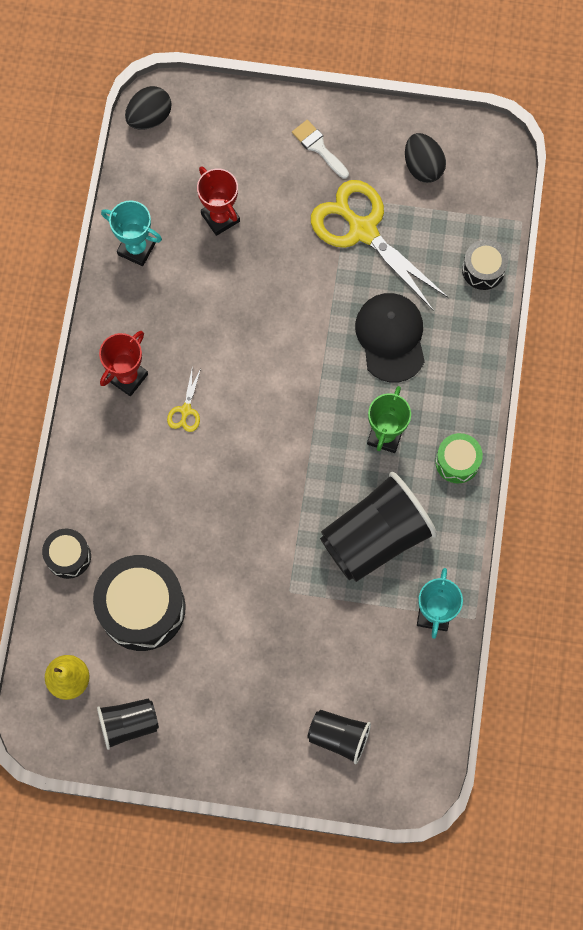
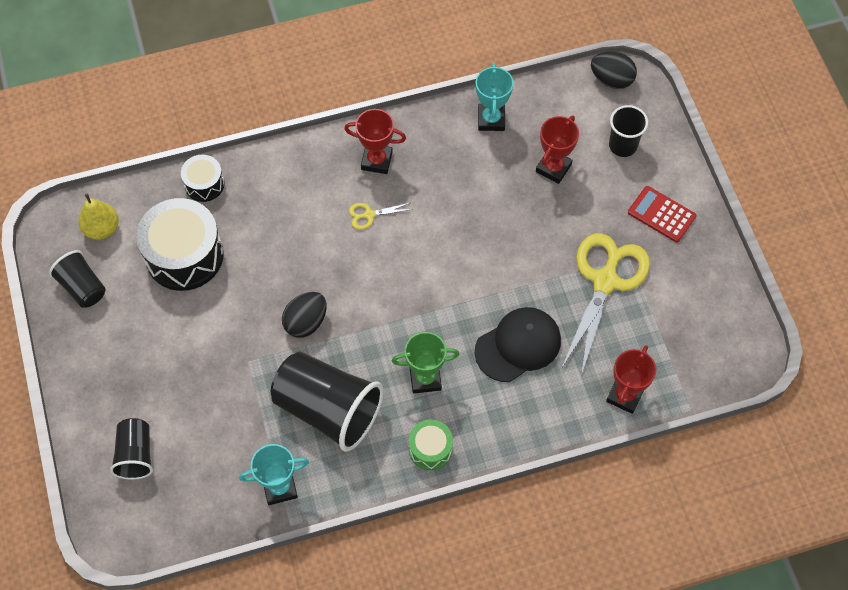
camera: 65 degrees right, 10 degrees down
(228, 144) = (622, 145): none -> black cup
(318, 147) = (661, 214): white brush -> red calculator
(423, 166) = (694, 304): black egg -> black egg (306, 322)
(483, 269) = (625, 395): black drum -> red trophy

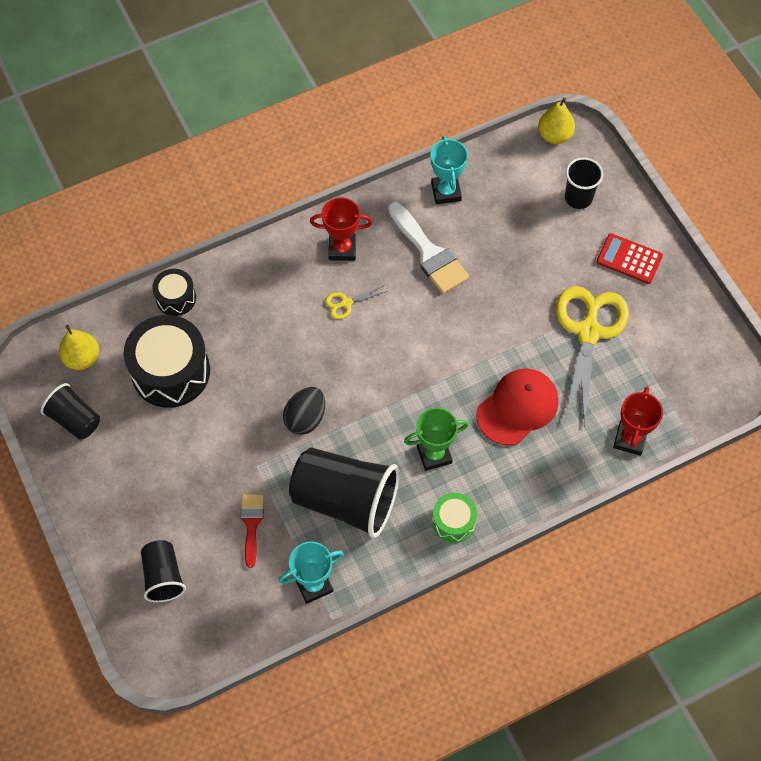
camera: 10 degrees left, 0 degrees up
(231, 417) = (251, 524): none -> red brush
(462, 178) = (429, 253): none -> white brush
(518, 345) = (517, 407): black cap -> red cap
(553, 168) = (516, 230): red trophy -> none
(611, 80) = (554, 135): black egg -> yellow pear

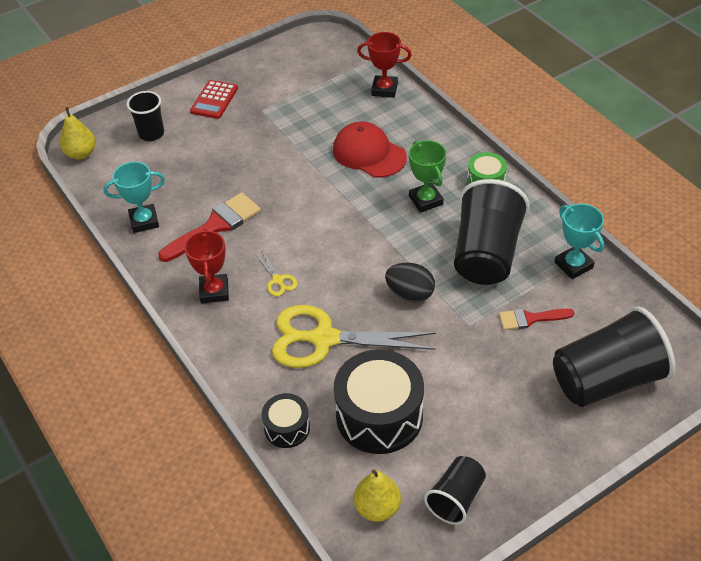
camera: 95 degrees left, 15 degrees down
(163, 576) = (606, 380): black cup -> black cup, size x1.84
(429, 253) = (215, 226): white brush -> red brush
(589, 332) = (289, 118): yellow scissors -> yellow scissors (324, 339)

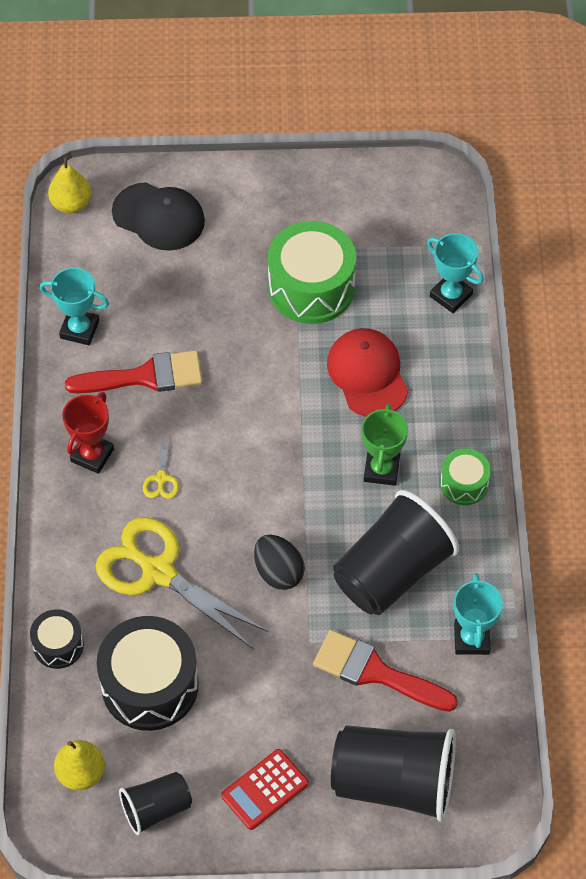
camera: 30 degrees right, 10 degrees up
(151, 133) = (158, 217): black cup -> black cap
(214, 100) = (254, 206): red calculator -> red calculator (265, 789)
(290, 125) = (311, 287): none -> green drum
(384, 89) = (451, 295): red trophy -> turquoise trophy
(530, 319) = (375, 672): red brush -> red brush, size x1.66

